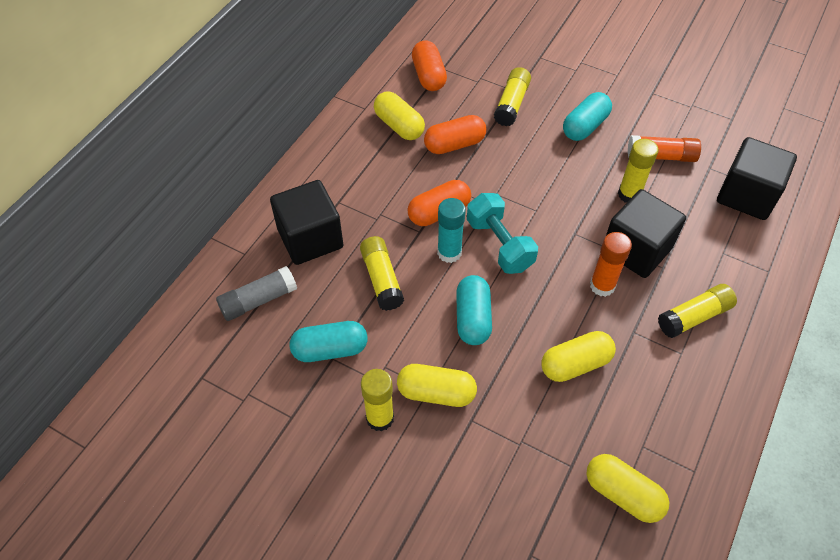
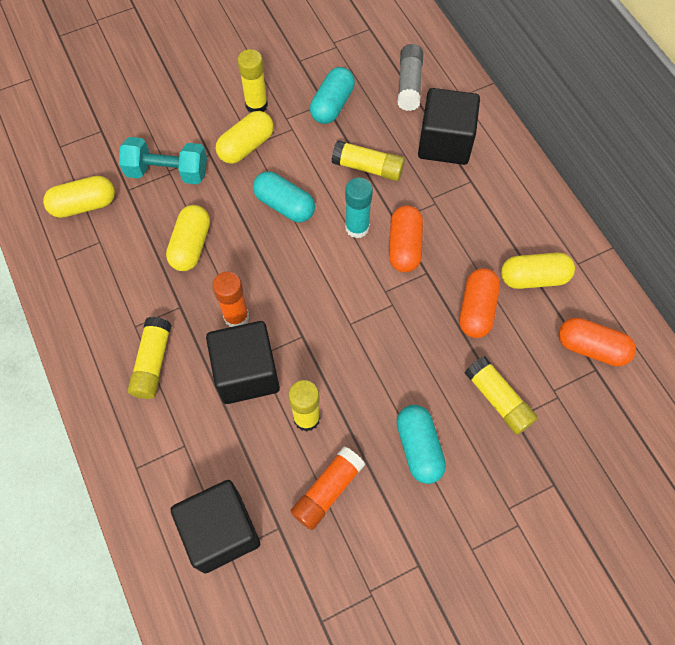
camera: 125 degrees right, 10 degrees up
(499, 244) = (336, 269): turquoise dumbbell -> turquoise dumbbell (167, 172)

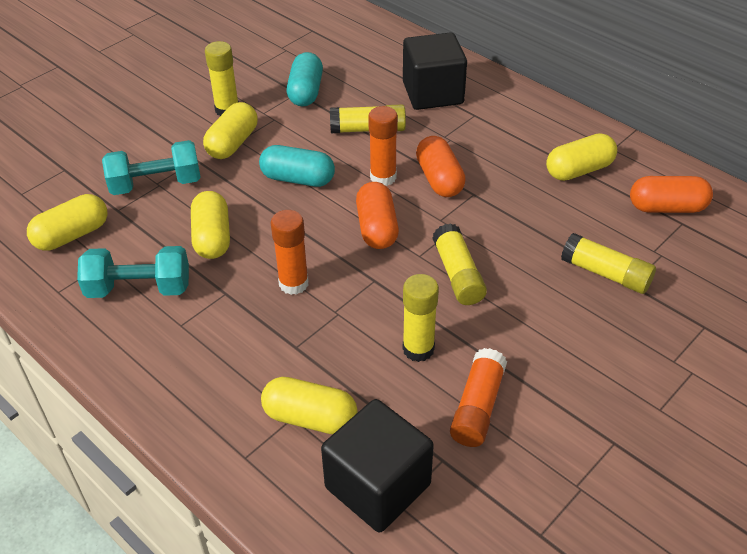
camera: 20 degrees left, 20 degrees down
(116, 278) = (139, 289): none -> turquoise dumbbell
(153, 363) = (218, 351): yellow glue stick -> yellow glue stick (458, 274)
(197, 451) = (310, 418): none -> yellow capsule
(246, 373) = (330, 329): black cube -> none
(357, 227) = (383, 177): turquoise glue stick -> orange glue stick
(409, 84) = (373, 60): grey glue stick -> none
(419, 448) = (551, 338): turquoise capsule -> none
(476, 309) = (540, 208): orange capsule -> orange capsule (377, 228)

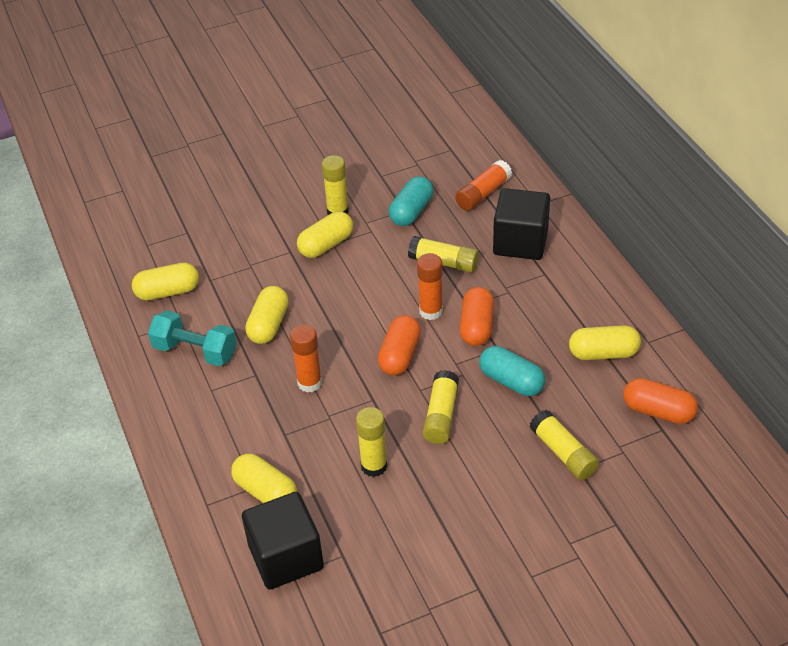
camera: 25 degrees right, 0 degrees up
(156, 184) = (249, 265): turquoise dumbbell -> none
(298, 179) = (361, 293): turquoise capsule -> turquoise capsule (511, 381)
(477, 407) = (391, 526): orange glue stick -> orange glue stick (483, 194)

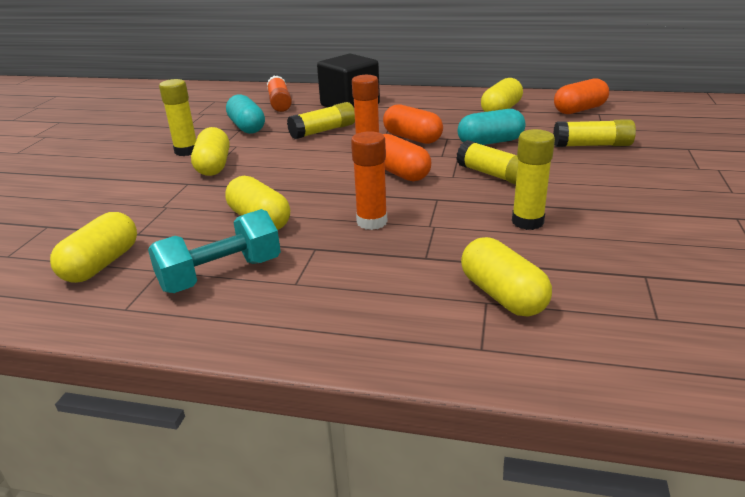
camera: 55 degrees left, 15 degrees down
(266, 492) = (502, 295): yellow capsule -> yellow capsule turned 75 degrees clockwise
(286, 557) = (624, 314): black cube -> none

